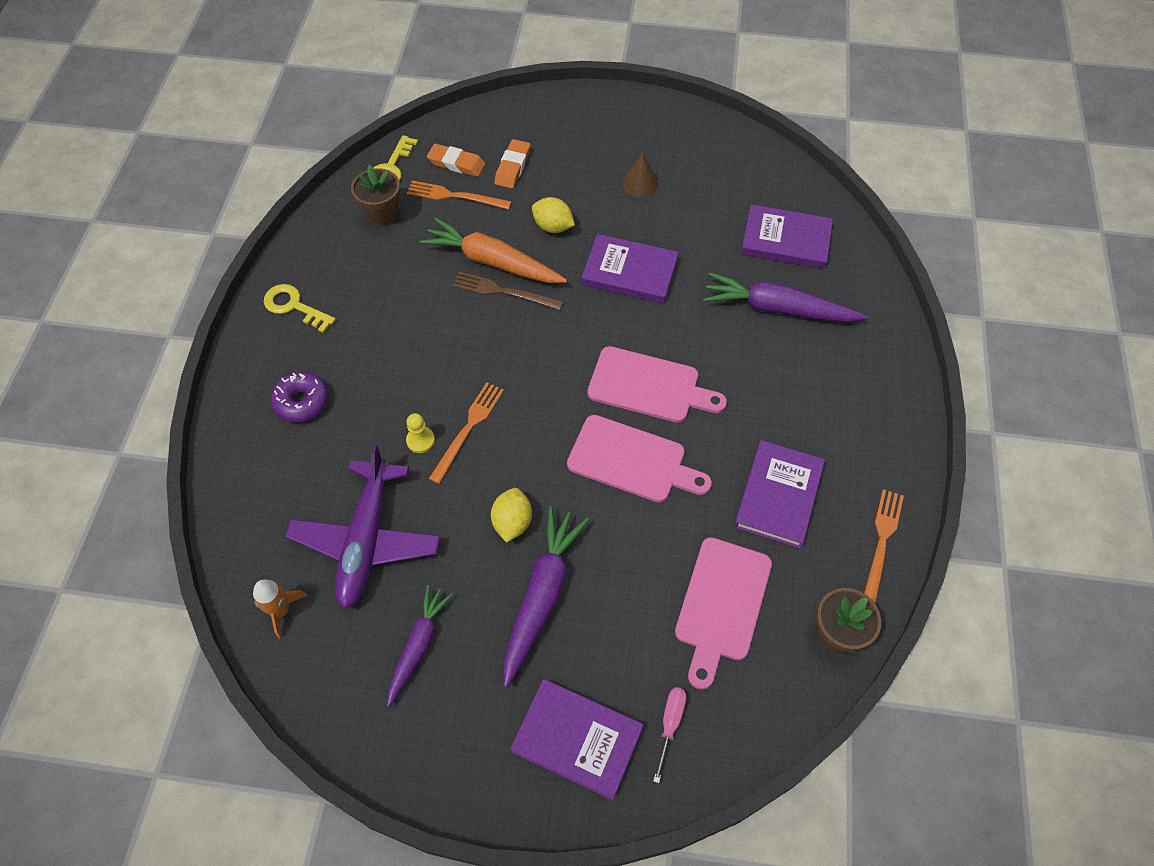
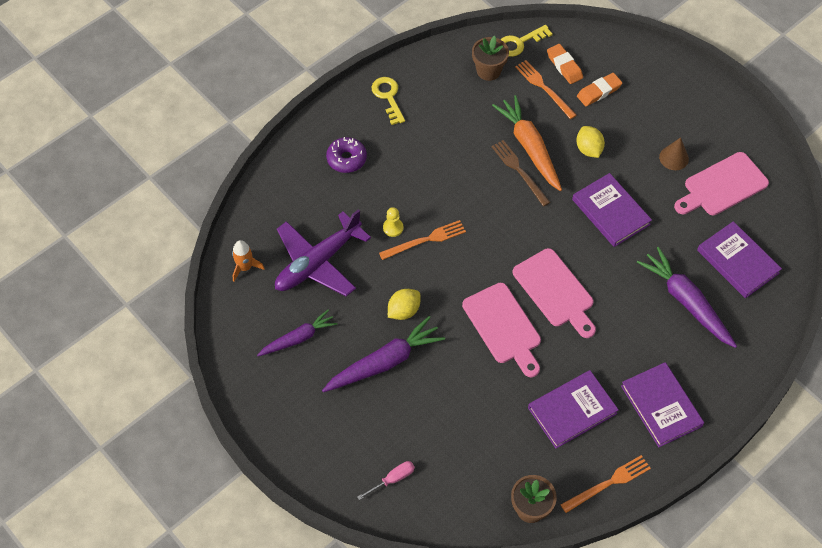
camera: 40 degrees right, 0 degrees up
(577, 739) = (338, 448): purple book -> purple book (661, 406)
(721, 604) = (479, 442): pink cutting board -> pink cutting board (722, 186)

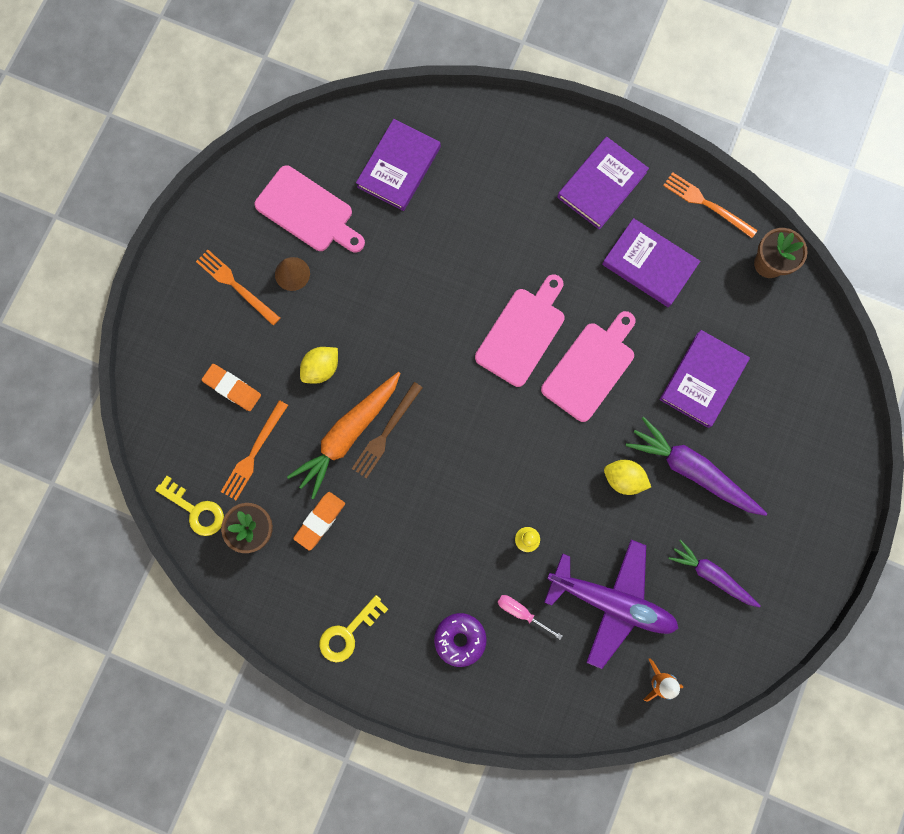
camera: 115 degrees left, 20 degrees up
(392, 479) = (810, 403): pink screwdriver -> pink screwdriver (521, 612)
(425, 240) = (525, 496): orange fork -> orange fork (236, 286)
(564, 66) = (210, 442): orange eraser -> orange eraser (320, 521)
(611, 212) = (395, 314): purple book -> purple book (702, 379)
(686, 302) = (472, 201): purple carrot -> none

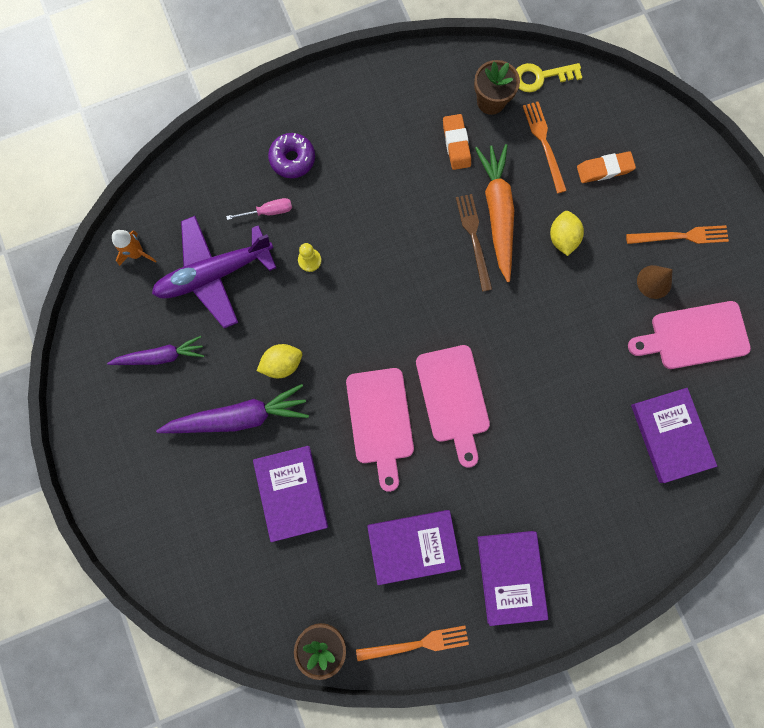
camera: 135 degrees right, 0 degrees up
(348, 633) = (367, 97): yellow key -> none

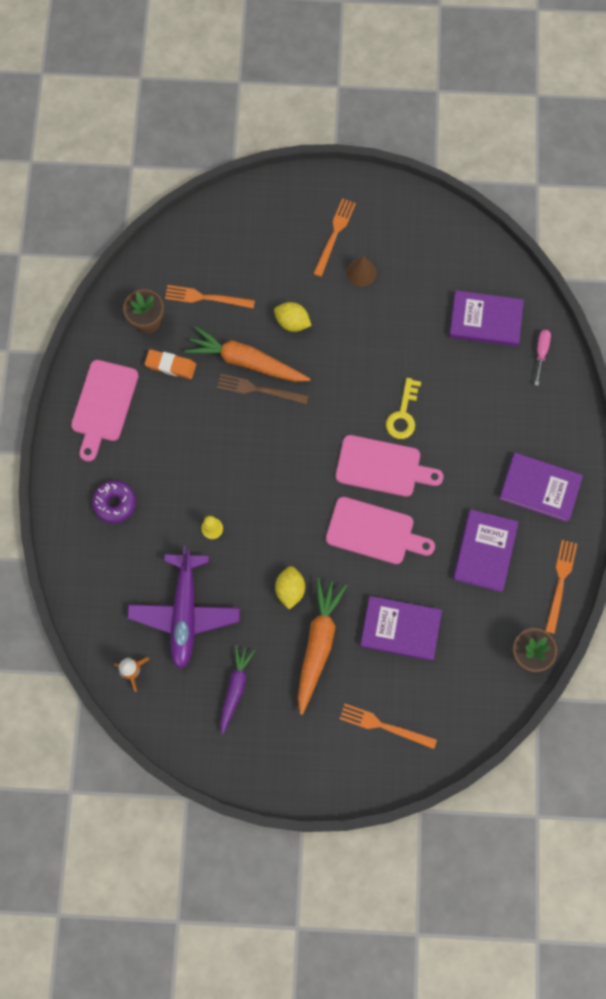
camera: 65 degrees left, 5 degrees down
(184, 520) = (384, 726): none -> orange fork
(239, 417) = (318, 644): purple carrot -> orange carrot
(268, 211) = (152, 544): pink screwdriver -> pink screwdriver (541, 353)
(540, 77) = (147, 272): yellow key -> yellow key (403, 414)
(604, 169) = (251, 263): orange eraser -> none
(694, 336) = (417, 265): pink cutting board -> pink cutting board (103, 405)

